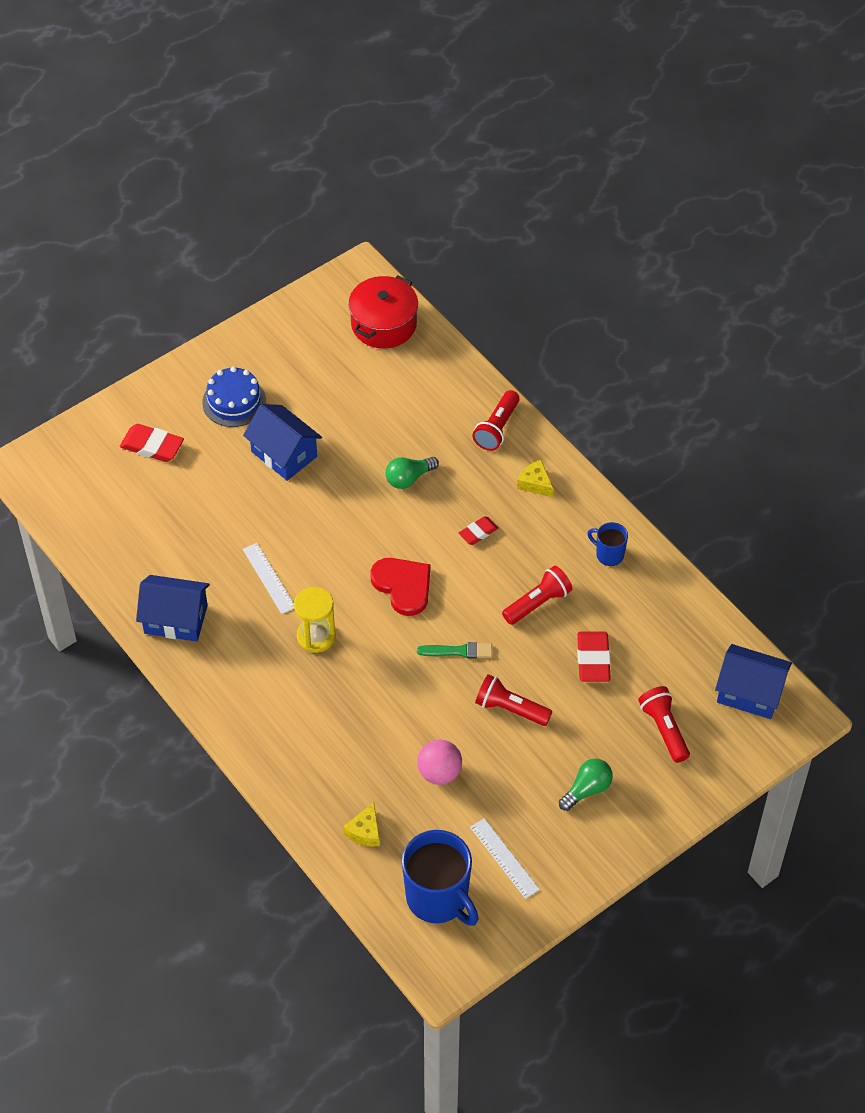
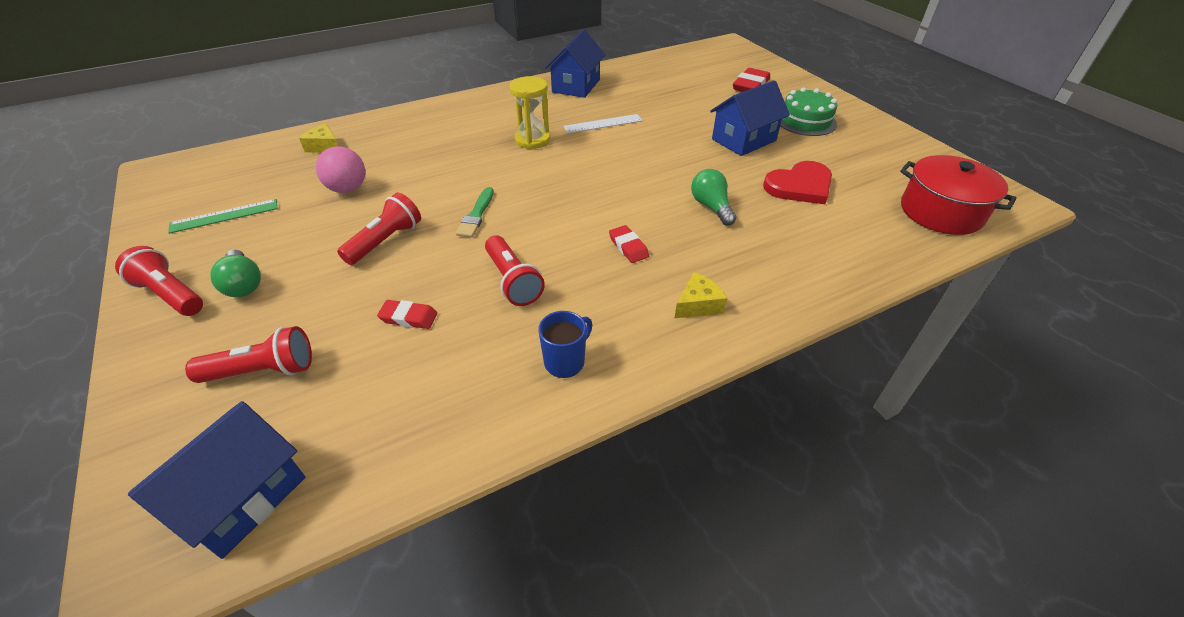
camera: 100 degrees right, 10 degrees down
(234, 401) = (805, 121): blue cake -> green cake
(403, 586) = (571, 190): red heart -> red heart (800, 186)
(438, 898) = (226, 175): blue mug -> none
(497, 428) = (791, 282): red flashlight -> red flashlight (171, 294)
(504, 858) = (224, 216): white ruler -> green ruler
(593, 659) = (408, 317): red eraser -> red eraser, size x0.62

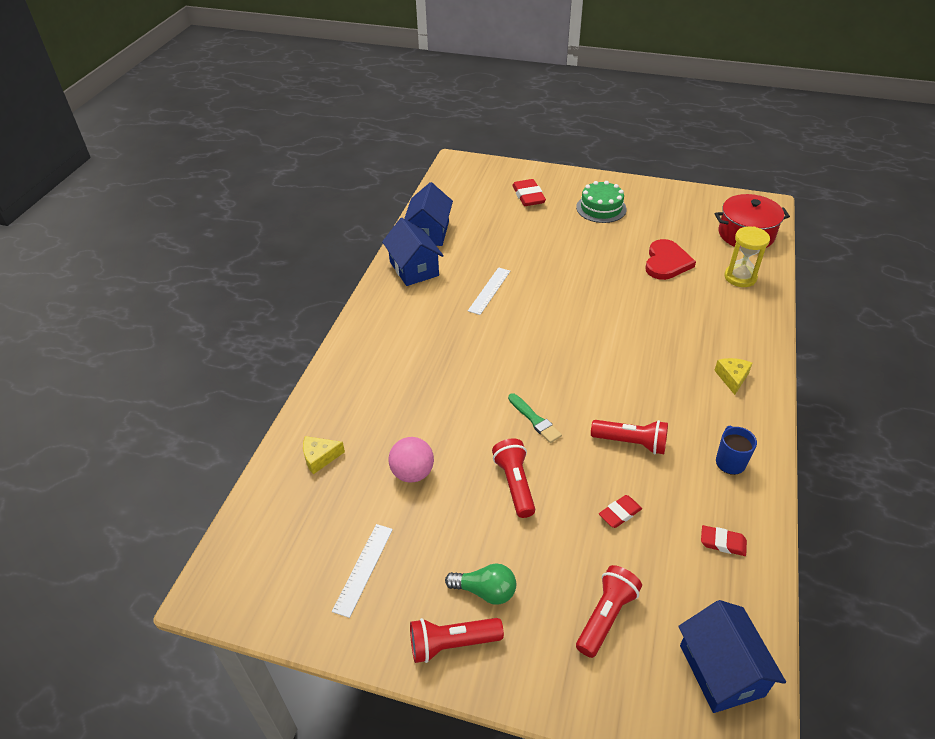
camera: 45 degrees left, 0 degrees up
(224, 216) = (363, 569): green ruler -> white ruler
(532, 140) = (467, 337): yellow hourglass -> yellow hourglass (740, 277)
(628, 247) = (650, 371): red eraser -> red eraser (722, 542)
(711, 207) = (647, 310): green light bulb -> none
(744, 140) = (591, 247): blue house -> blue house (429, 232)

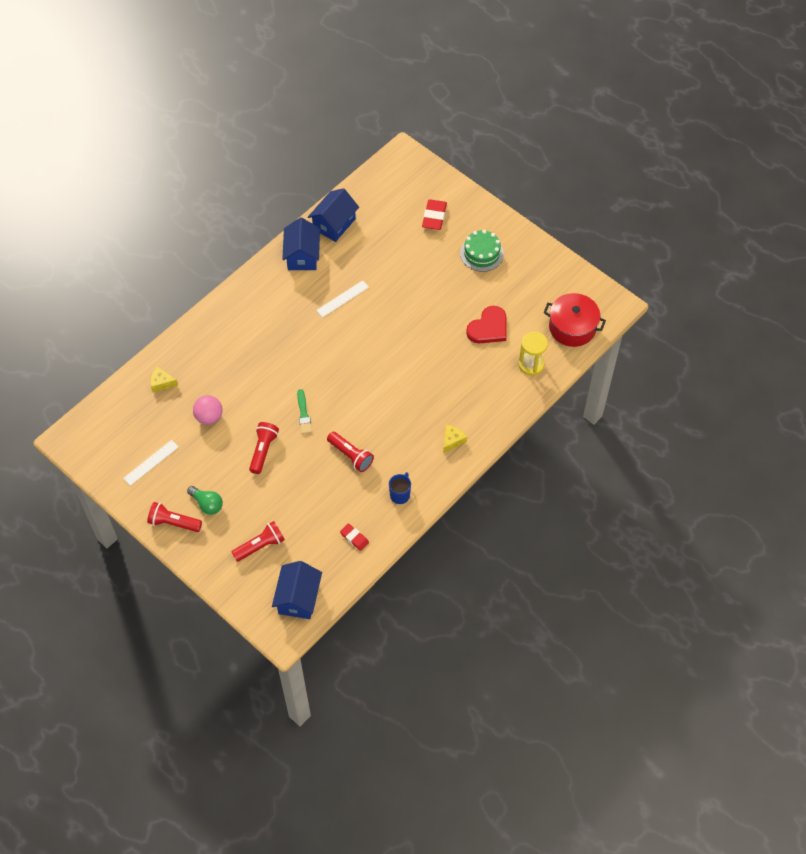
camera: 25 degrees right, 15 degrees up
(620, 513) = (310, 495): red eraser -> none

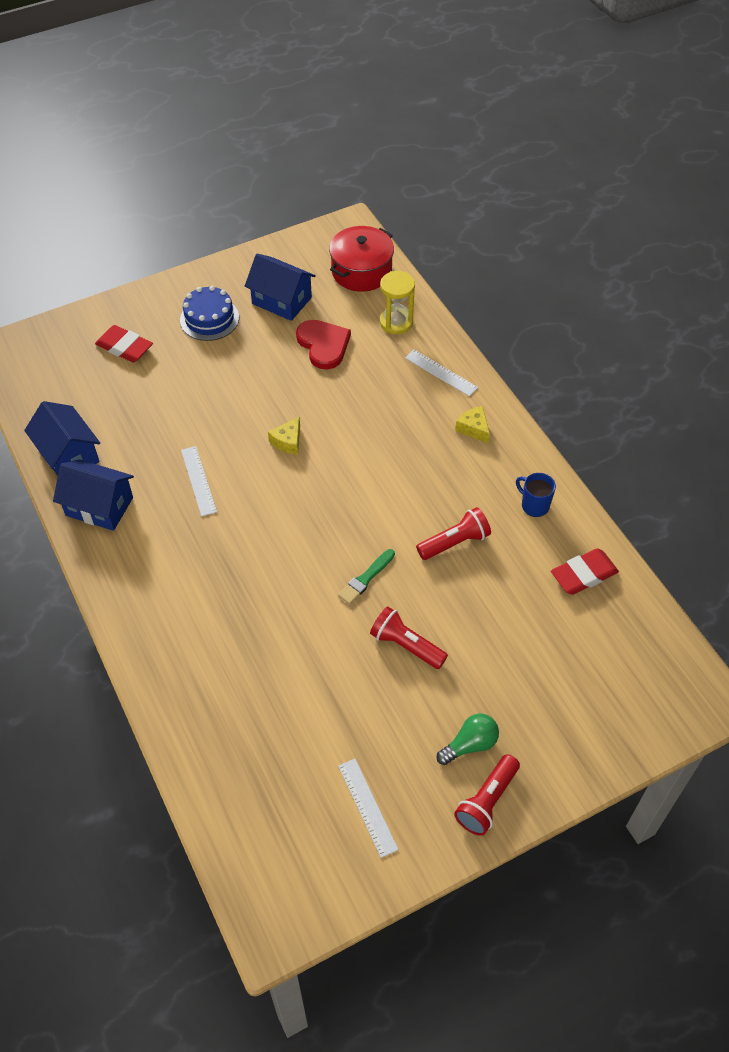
camera: 70 degrees left, 5 degrees down
(162, 383) = (228, 752): yellow cheese -> yellow cheese (288, 441)
(209, 417) = (319, 701): pink ball -> none
(260, 546) = (562, 692): red flashlight -> none
(298, 598) = (658, 667): blue house -> blue house (281, 300)
(304, 414) = (366, 578): green brush -> green brush turned 120 degrees clockwise
(354, 538) = (583, 574): red eraser -> red eraser, size x1.61
(481, 253) = (209, 319): green cake -> blue cake
(495, 406) = (441, 372): none -> white ruler

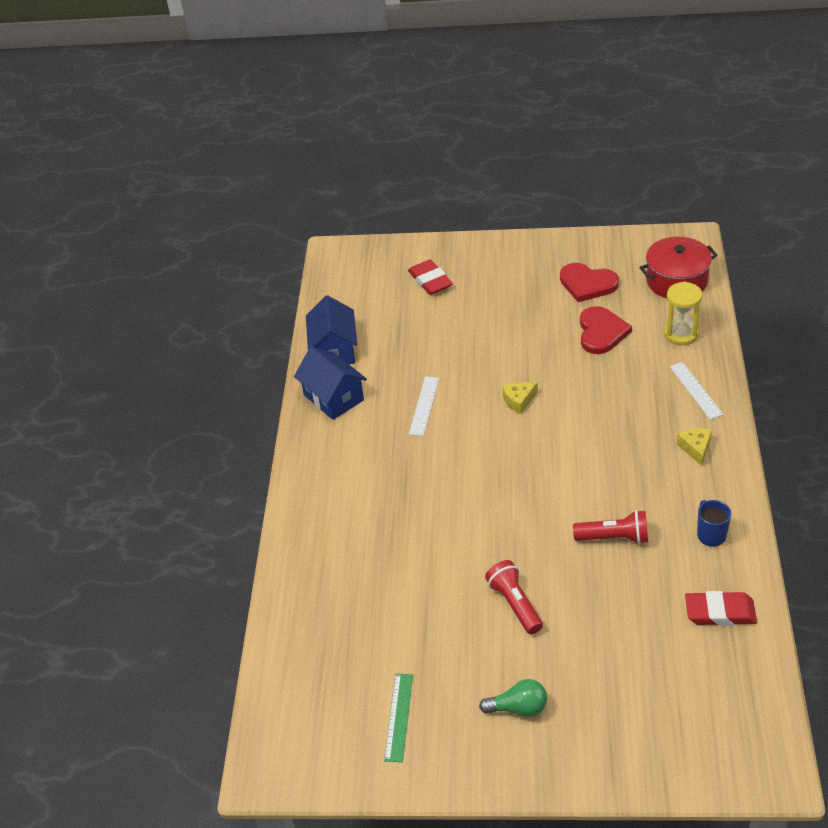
camera: 35 degrees right, 10 degrees down
(209, 319) = (515, 280): blue cake -> none
(281, 300) = (587, 284): blue house -> red heart
(366, 578) = (515, 536): green brush -> none
(367, 807) = (398, 717): white ruler -> green ruler
(487, 801) = (503, 760): red flashlight -> none

